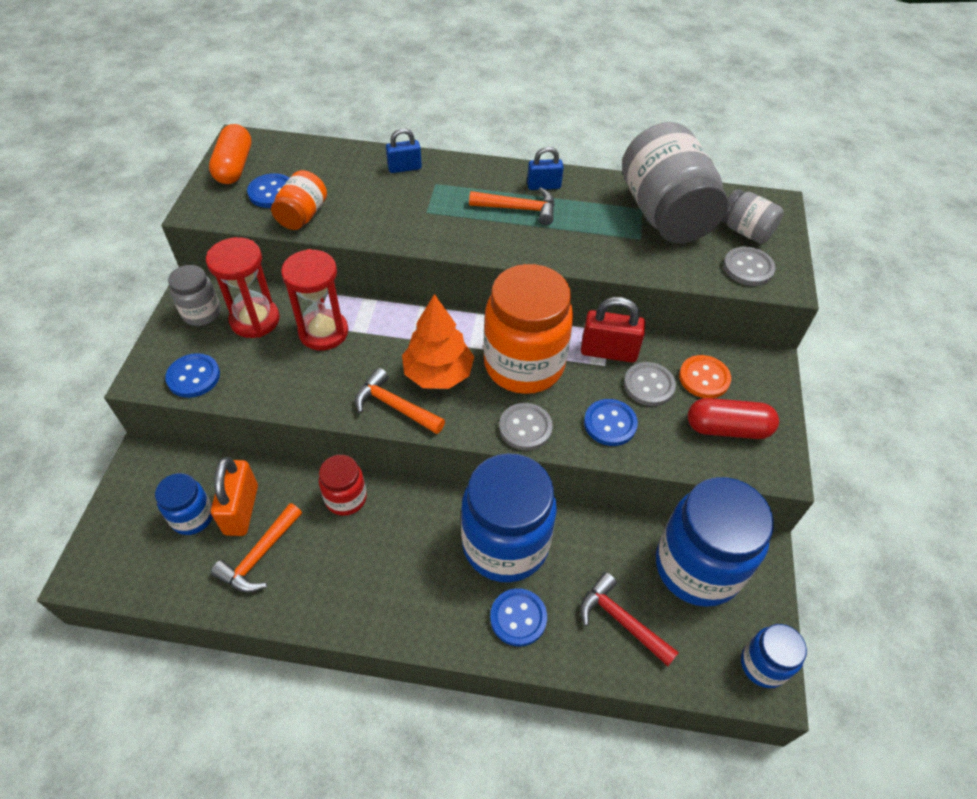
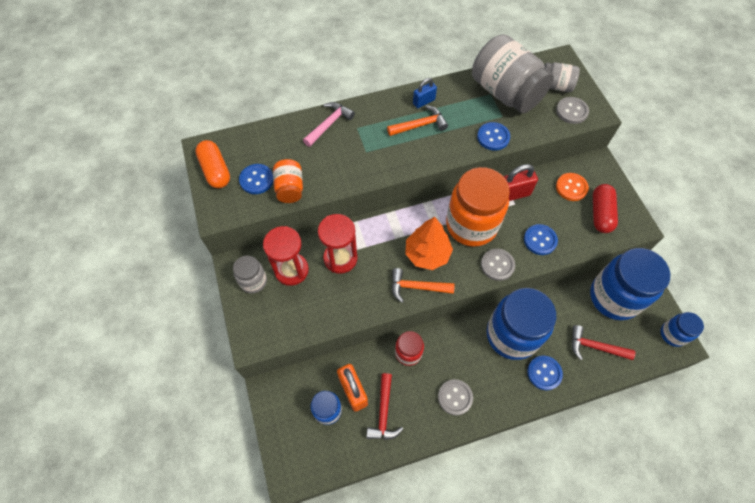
camera: 25 degrees left, 10 degrees up
(193, 377) = (282, 327): blue button -> blue button (493, 137)
(259, 556) = (383, 413): orange hammer -> red hammer
(404, 168) = (329, 124): blue padlock -> pink hammer
(649, 385) = (546, 206): grey button -> grey button (455, 397)
(727, 428) = (600, 213): red capsule -> red capsule turned 60 degrees counterclockwise

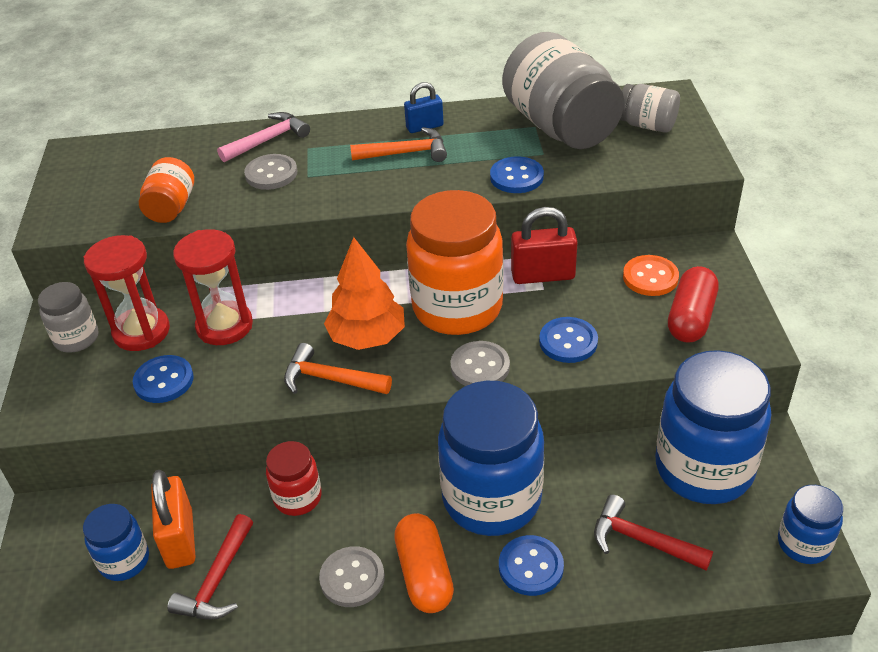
camera: 15 degrees right, 20 degrees down
(215, 170) = (76, 177): orange capsule -> orange capsule (424, 574)
(256, 180) = (128, 193): blue button -> blue button (164, 381)
(571, 111) = (661, 157): grey button -> grey button (271, 174)

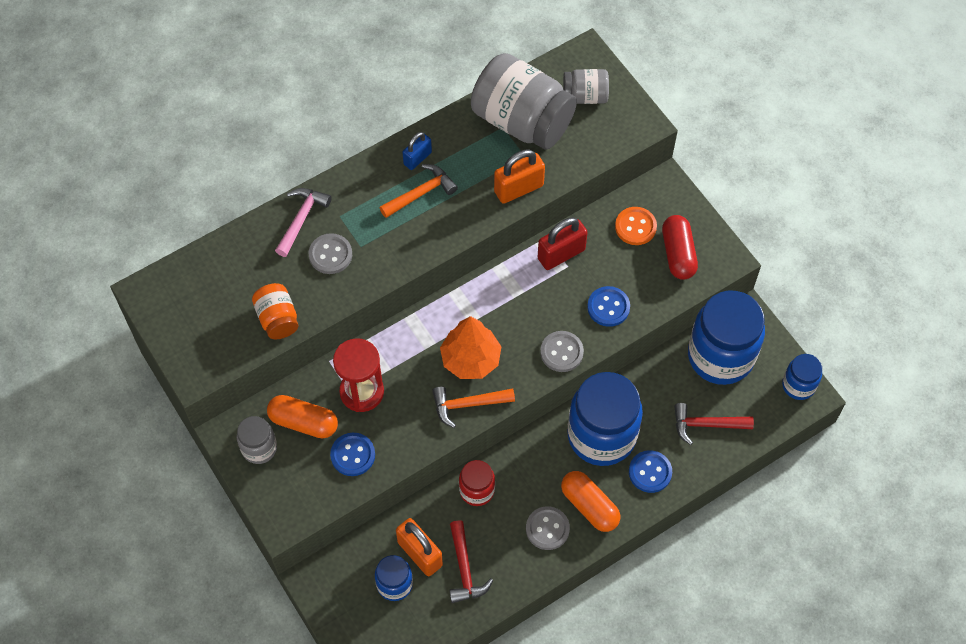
camera: 30 degrees left, 20 degrees up
(141, 331) = (303, 422): red hourglass -> orange capsule
(457, 308) = (518, 308): orange jar -> none
(516, 177) = (518, 188): blue button -> orange padlock

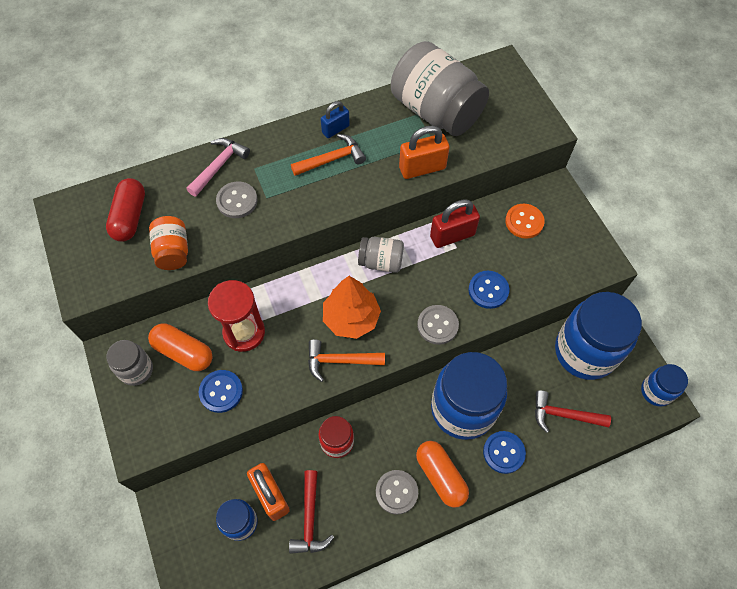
camera: 10 degrees right, 0 degrees up
(585, 96) = (496, 98): grey jar -> grey jar (381, 262)
(678, 254) = (560, 251): red capsule -> red capsule (130, 217)

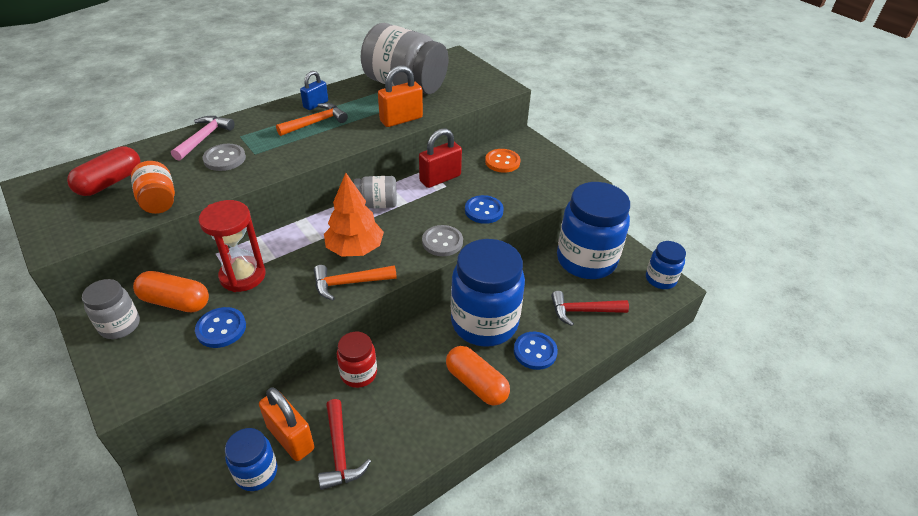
camera: 15 degrees left, 20 degrees down
(130, 217) = (110, 182): red capsule -> red capsule turned 45 degrees clockwise
(396, 492) = (433, 407): grey button -> none

